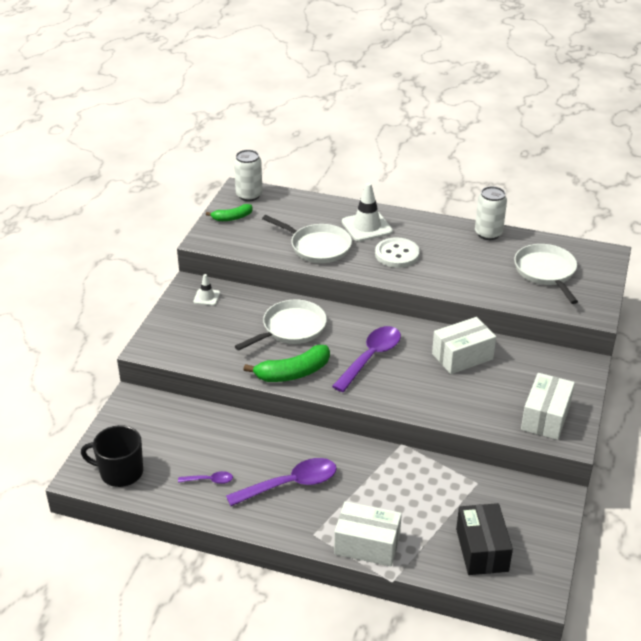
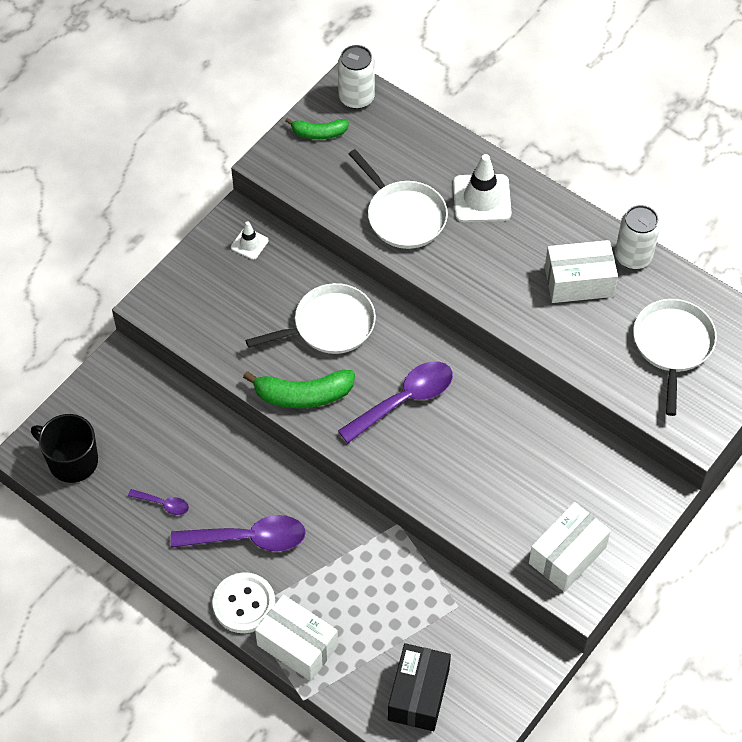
camera: 20 degrees right, 20 degrees up
(397, 254) = (497, 258): white button -> white button (244, 604)
(462, 356) = (515, 433): white box -> white box (579, 282)

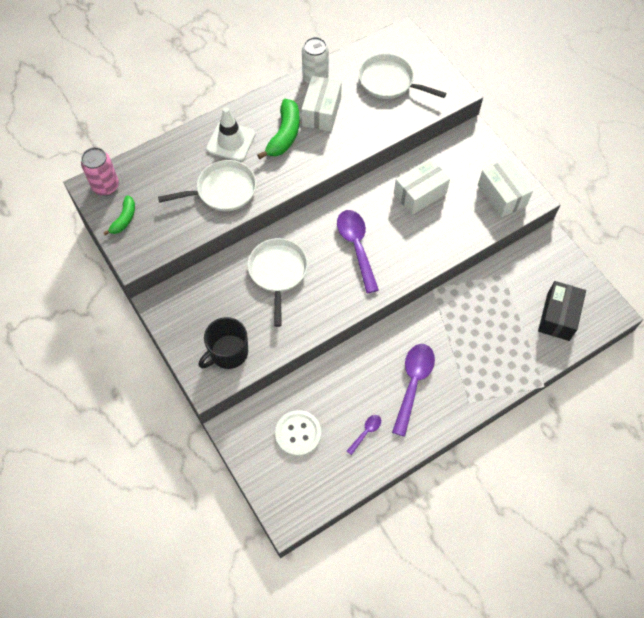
camera: 70 degrees left, 5 degrees up
(72, 461) = (306, 487): black mug -> black mug (228, 353)
(244, 604) = (462, 401): white button -> white button (298, 434)
(249, 244) = (185, 302): white traffic cone -> none
(297, 645) = (503, 377): white box -> white box (420, 194)
(303, 395) = (328, 306): green banana -> green banana (284, 135)
(356, 98) = (106, 186): white can -> pink can
(418, 694) = (558, 316): black box -> black box turned 75 degrees clockwise

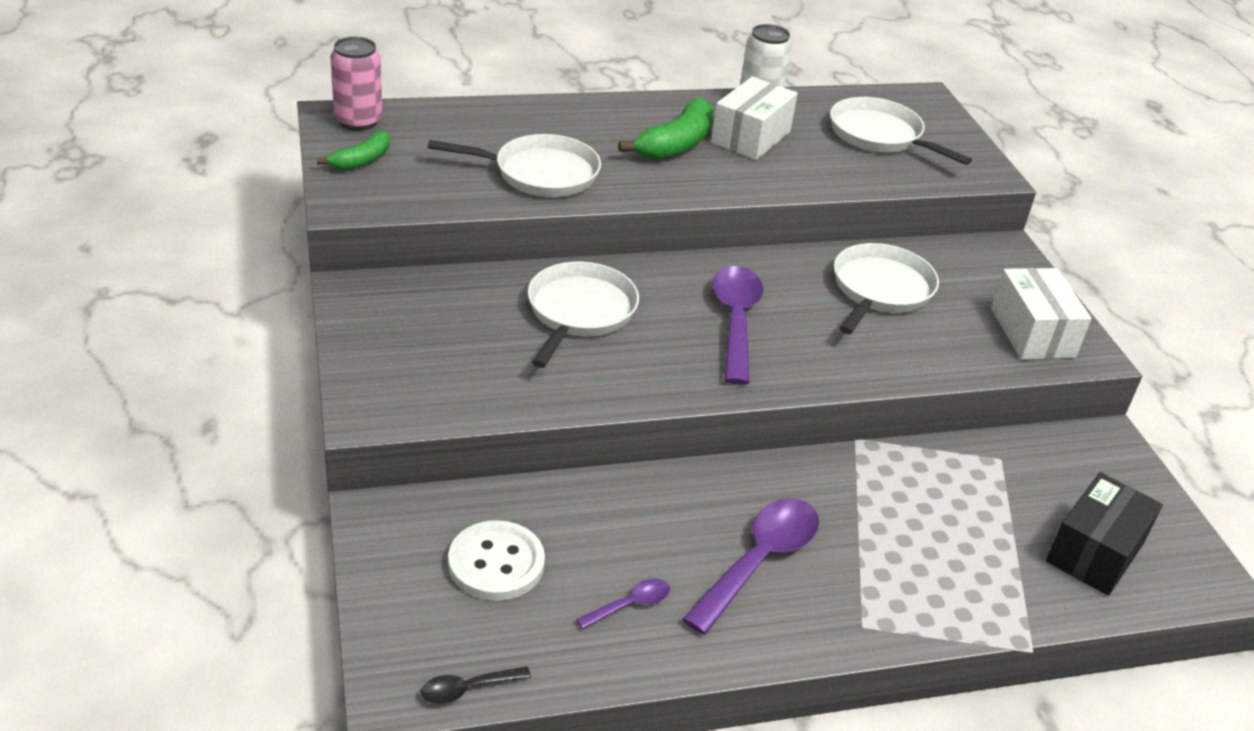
camera: 15 degrees right, 25 degrees down
(228, 353) = (431, 384): black mug -> none
(231, 141) = (585, 129): white traffic cone -> none
(315, 506) = (467, 689): none -> black spoon
(420, 194) = (880, 290): white box -> white pan

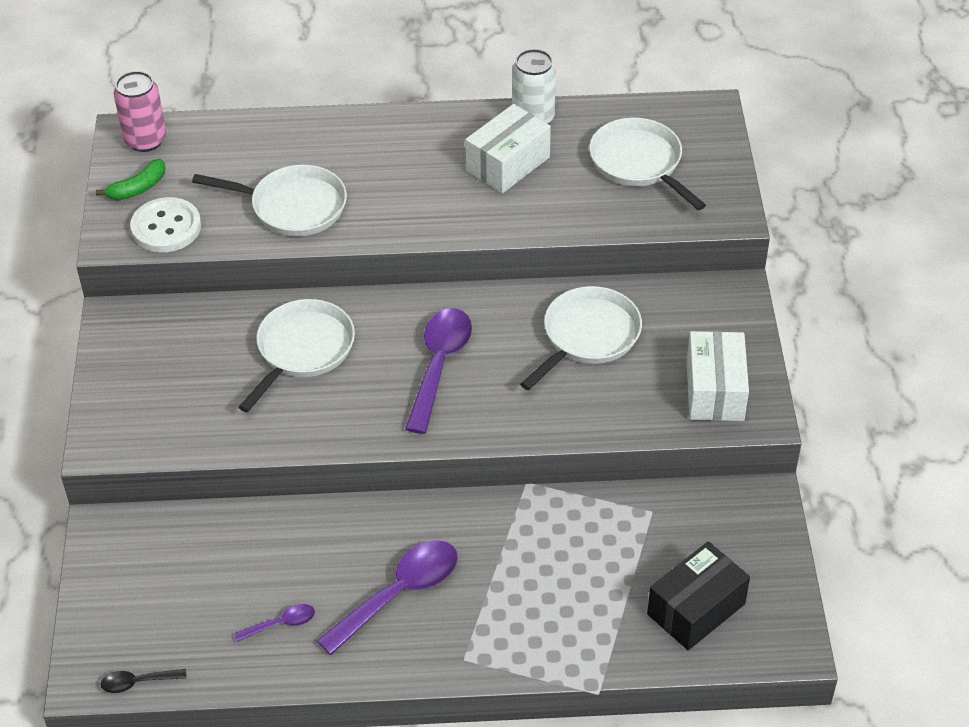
camera: 15 degrees right, 10 degrees up
(496, 563) = (185, 579): white button -> white button (166, 227)
(676, 144) = (431, 172): green banana -> none

